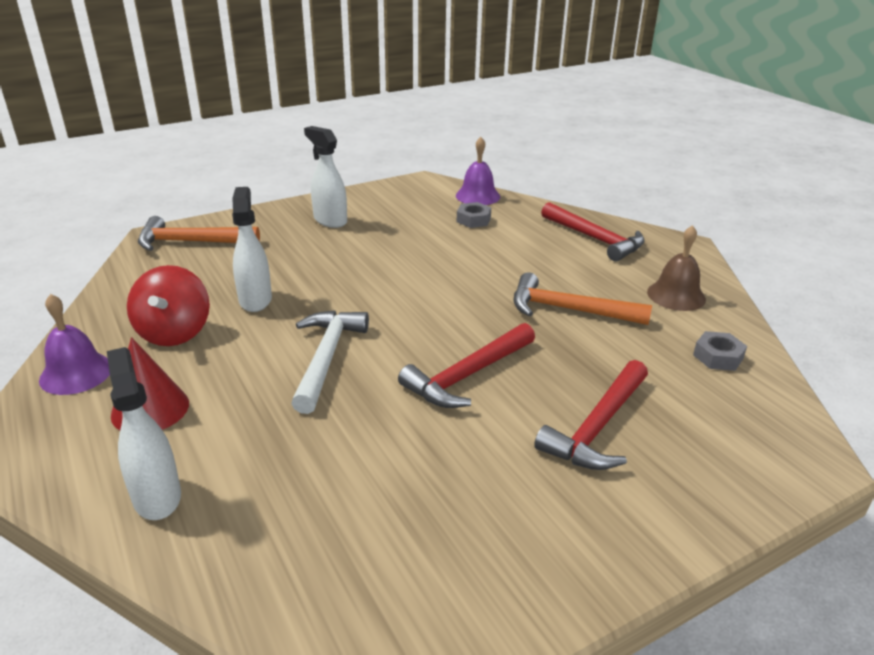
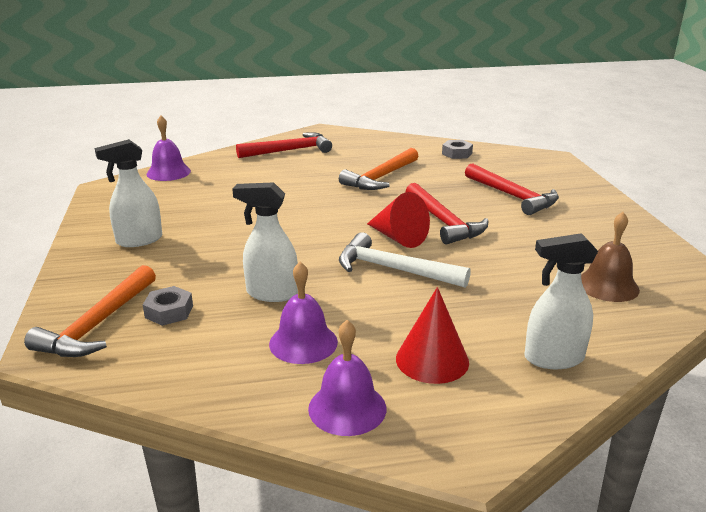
camera: 70 degrees left, 5 degrees down
(174, 332) = (303, 342): red spinning top -> purple bell
(405, 349) = (398, 237): none -> red cone
(473, 220) = (213, 181): grey nut -> grey nut (169, 311)
(676, 295) = (384, 147): brown bell -> brown bell (607, 285)

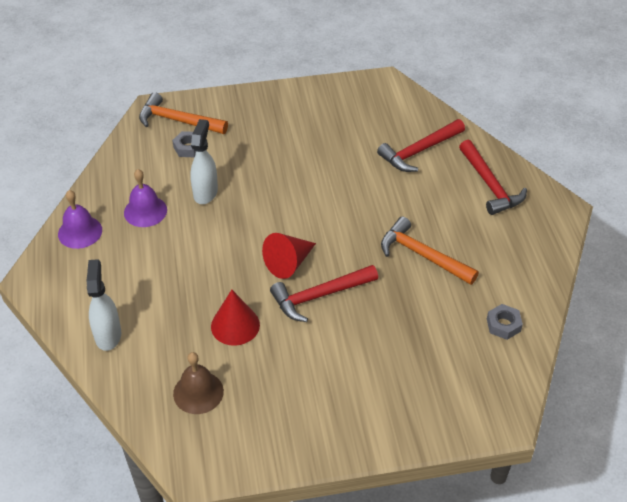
camera: 90 degrees right, 20 degrees up
(139, 240) = (287, 117): white spray bottle -> none
(168, 172) = (421, 111): purple bell -> none
(393, 269) = (234, 257): white hammer -> none
(432, 360) = (117, 272): red cone -> red cone (235, 325)
(513, 196) = (381, 358): red hammer -> red hammer (419, 151)

